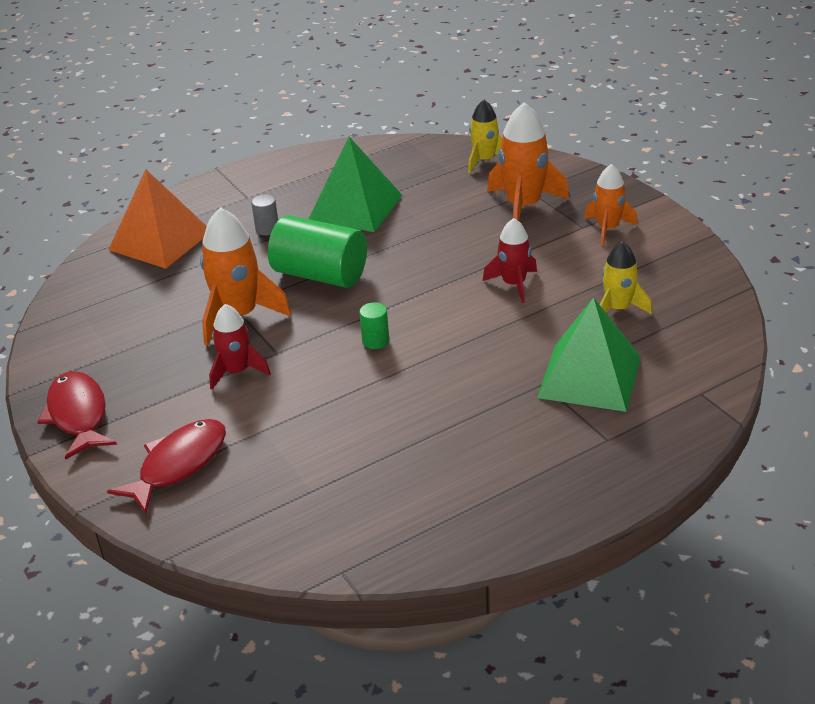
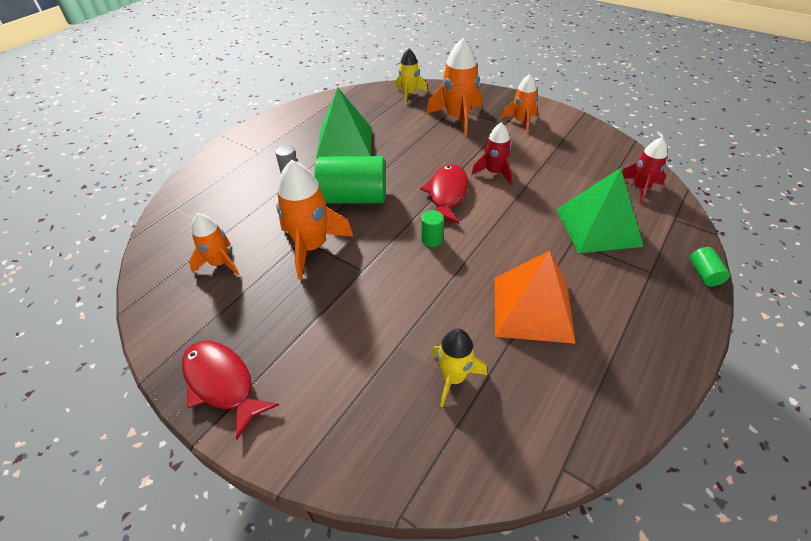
camera: 25 degrees left, 10 degrees up
(136, 309) = (220, 263): none -> orange rocket
(160, 240) = (208, 200): orange pyramid -> orange pyramid (532, 308)
(178, 465) = (346, 405): red fish -> red fish (447, 194)
(237, 371) = (341, 296): red rocket -> red rocket (640, 188)
(618, 309) = (573, 173): yellow rocket -> yellow rocket (453, 377)
(672, 459) = (704, 274): none -> green cylinder

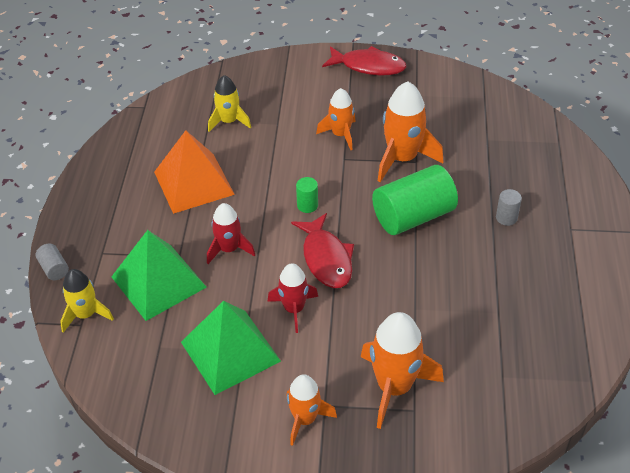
camera: 150 degrees right, 0 degrees up
(220, 263) = (458, 120): orange rocket -> orange rocket (340, 135)
(345, 142) = (494, 281): green pyramid -> green pyramid (230, 351)
(409, 94) = (501, 413): yellow rocket -> yellow rocket (86, 314)
(640, 188) = (122, 355): red rocket -> red rocket (229, 249)
(704, 274) = (54, 269): green cylinder -> grey cylinder

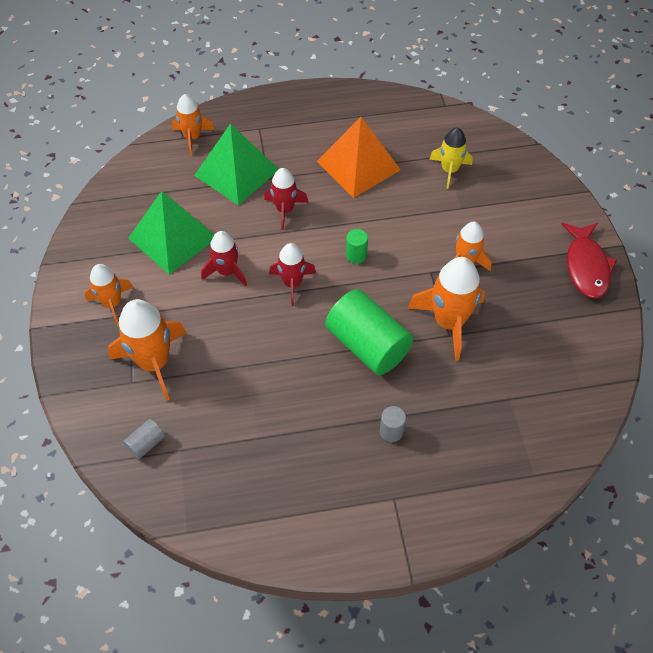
camera: 75 degrees right, 10 degrees up
(54, 269) = (235, 105): grey cylinder -> grey cylinder (146, 443)
(86, 314) = (192, 137): yellow rocket -> orange rocket
(326, 258) = (292, 283): red fish -> red rocket

